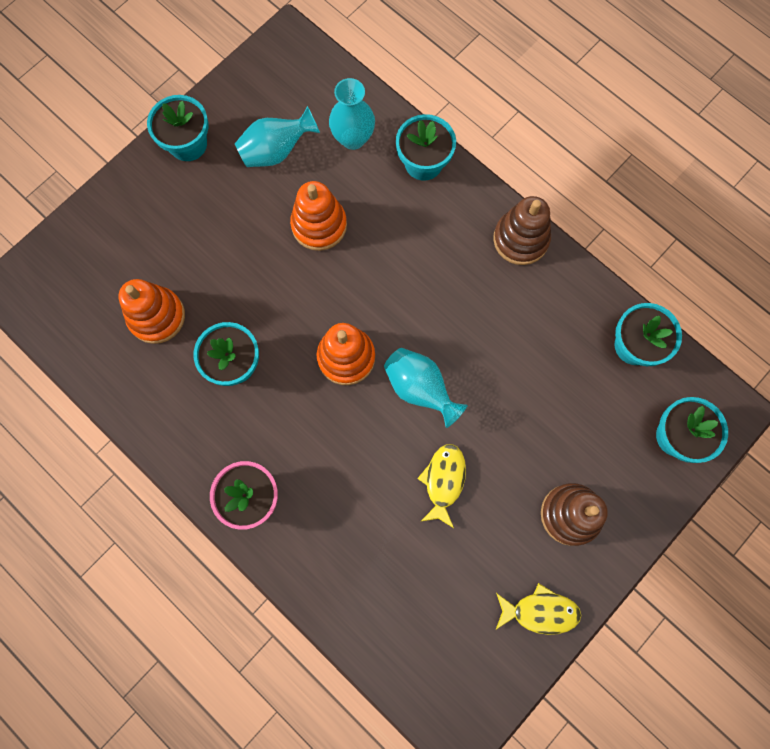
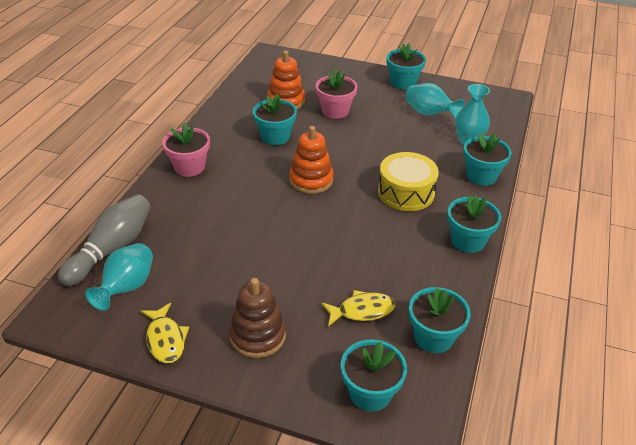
camera: 65 degrees right, 35 degrees down
(212, 263) = (335, 111): none -> pink flower pot
(319, 225) = (395, 144): orange stacking toy -> none
(373, 638) = (112, 249): none -> grey bowling pin
(416, 260) = (406, 192): none -> yellow drum
(420, 388) = (311, 220): turquoise vase -> turquoise vase (127, 287)
(443, 481) = (247, 252): yellow fish -> yellow fish (362, 311)
(520, 239) = (468, 241): brown stacking toy -> turquoise flower pot

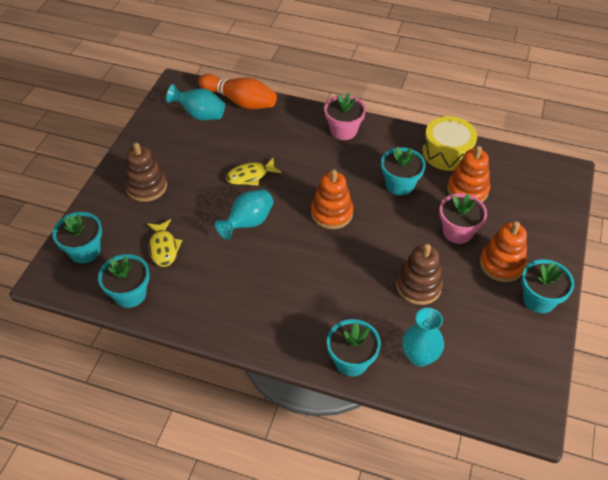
camera: 90 degrees right, 10 degrees up
(112, 249) = (240, 101): grey bowling pin -> orange bowling pin
(165, 339) = (150, 140): yellow fish -> yellow fish (250, 176)
(370, 94) = (501, 264): none -> orange stacking toy
(397, 135) = (418, 286): none -> brown stacking toy
(406, 192) = (317, 287): yellow drum -> yellow drum (447, 152)
(429, 114) = (471, 321): turquoise vase -> turquoise vase (248, 223)
(468, 241) = (245, 333): turquoise flower pot -> none

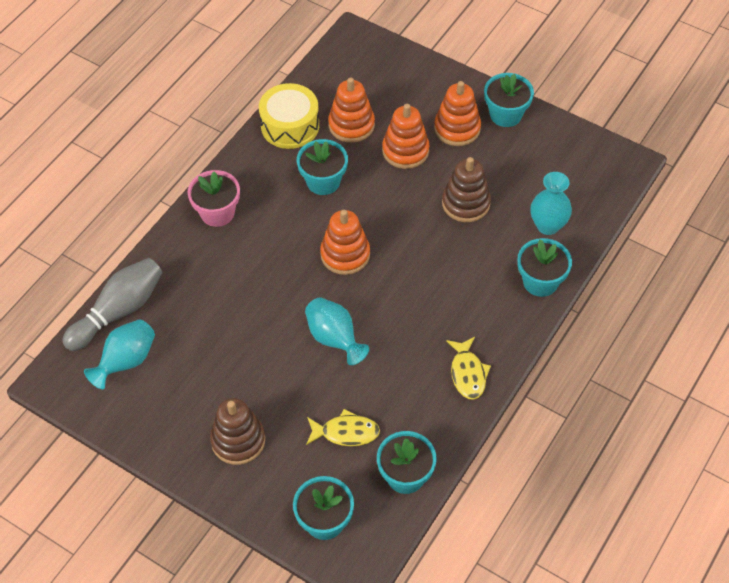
camera: 75 degrees left, 5 degrees up
(240, 101) = (118, 311): orange bowling pin -> grey bowling pin
(250, 176) = (259, 323): yellow fish -> yellow fish (468, 373)
(457, 231) = (405, 151): pink flower pot -> orange stacking toy

